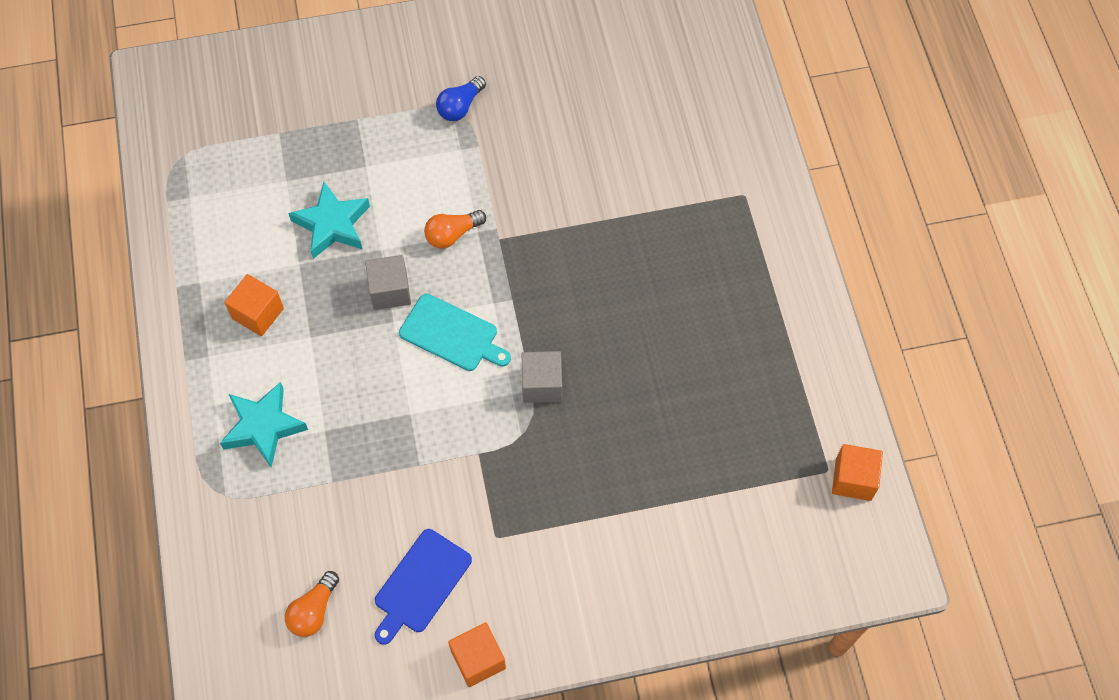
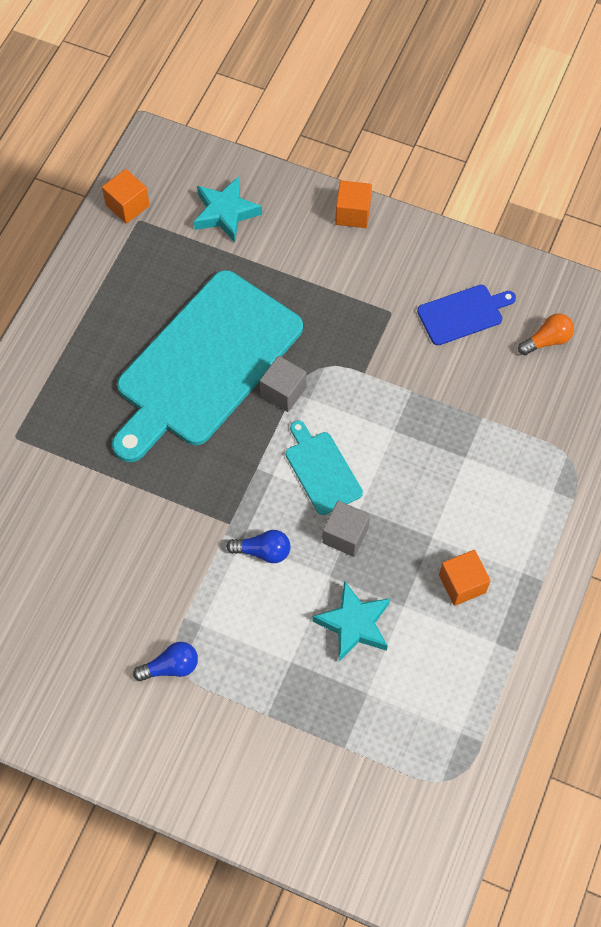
camera: 145 degrees left, 0 degrees up
(263, 427) = (510, 488): turquoise star -> turquoise star (225, 213)
(452, 234) = (263, 551): orange light bulb -> blue light bulb
(478, 659) = (455, 249): orange cube -> orange cube (353, 213)
(636, 365) = (205, 363): none -> turquoise cutting board

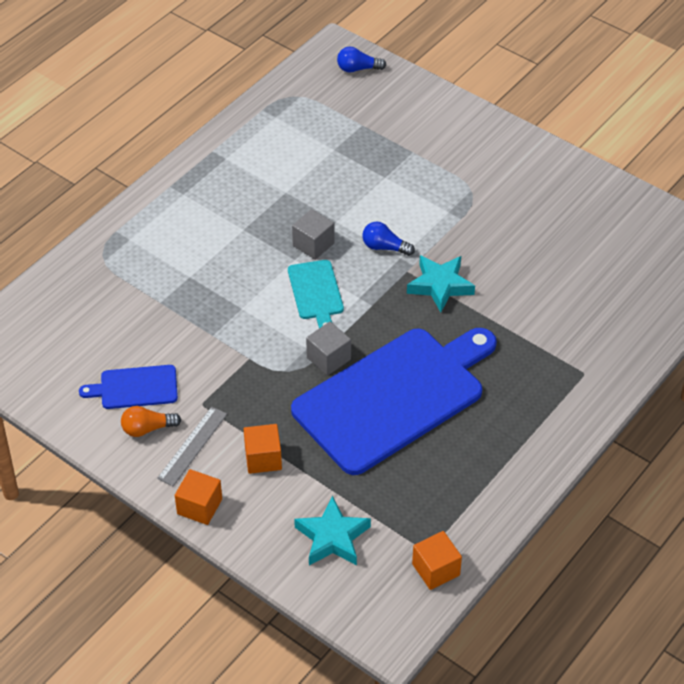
camera: 165 degrees left, 15 degrees down
(171, 667) = (478, 191): blue light bulb -> blue light bulb (358, 69)
(205, 363) = (394, 397): turquoise cutting board -> blue cutting board
(354, 624) = (328, 189): turquoise star -> turquoise star (440, 286)
(382, 268) = (192, 446): none -> grey ruler
(462, 584) = (233, 196): orange cube -> orange cube (263, 458)
(547, 340) = (70, 349): orange light bulb -> orange light bulb (147, 429)

